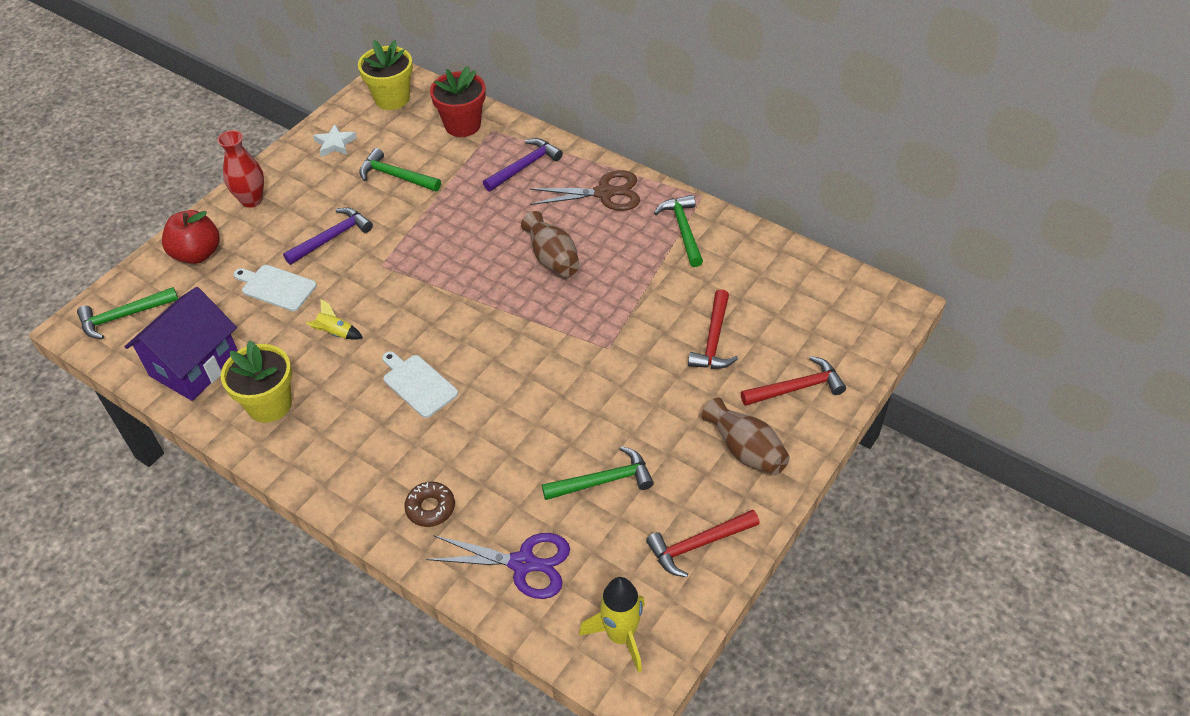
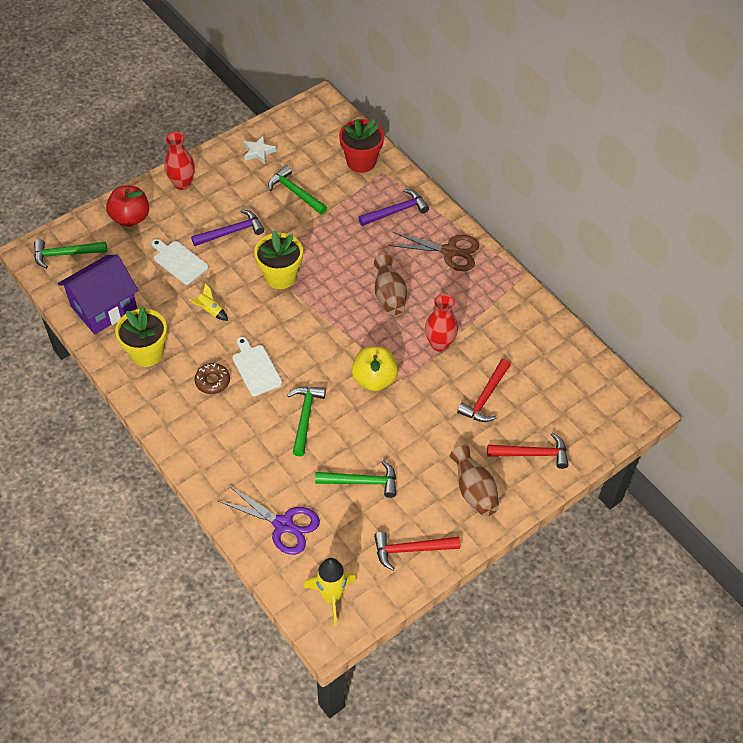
camera: 15 degrees right, 5 degrees up
(392, 98) = (314, 123): yellow flower pot -> yellow flower pot (280, 276)
(430, 508) = (233, 464): brown donut -> brown donut (212, 381)
(571, 356) = (374, 379): none -> yellow apple
(634, 296) = (439, 344): none -> red vase
(683, 230) = (498, 300): green hammer -> green hammer (305, 417)

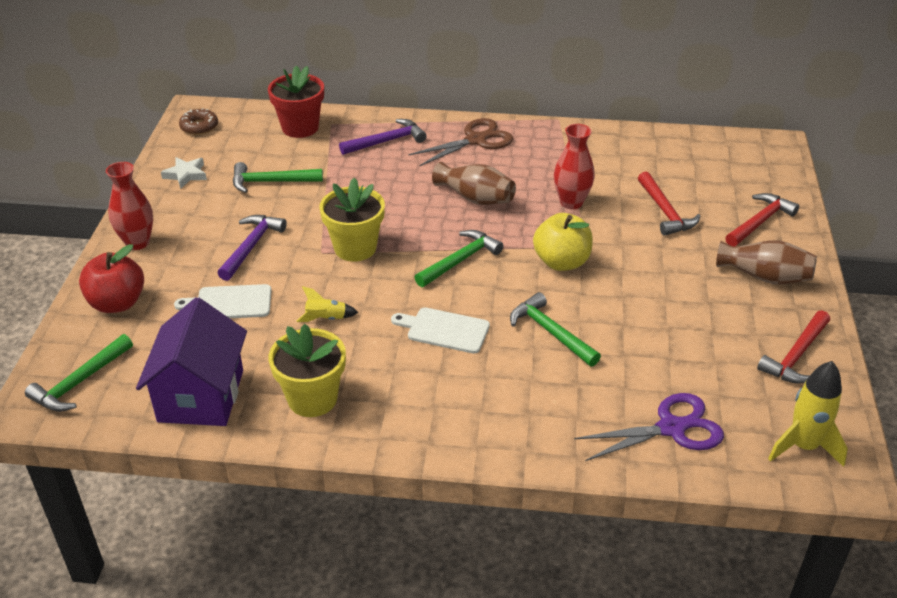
camera: 45 degrees left, 15 degrees down
(212, 381) = (419, 371): brown donut -> brown donut (199, 127)
(362, 482) = (677, 340): green hammer -> green hammer (460, 260)
(396, 211) = (386, 141): purple hammer -> purple hammer turned 45 degrees clockwise

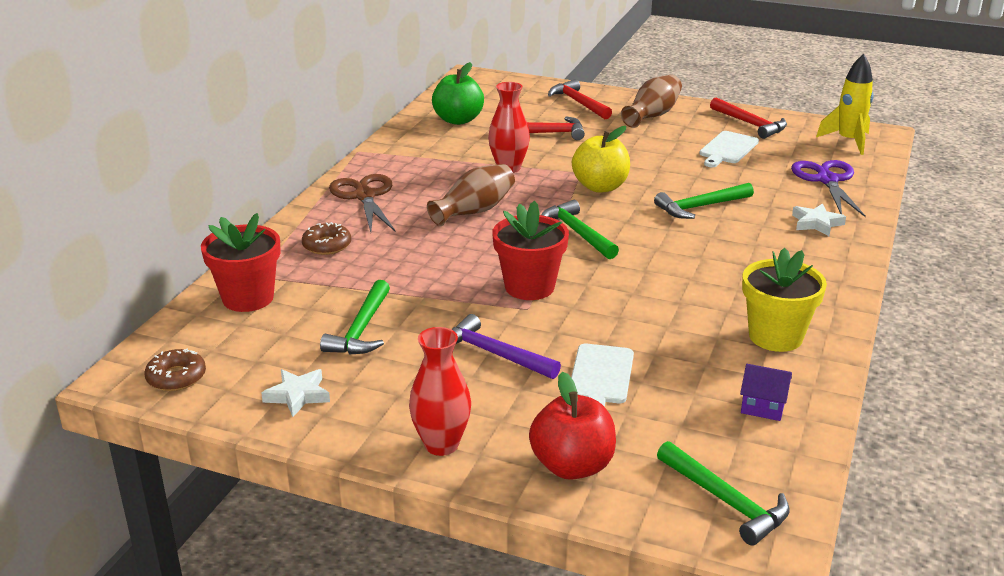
camera: 75 degrees left, 10 degrees down
(201, 396) = (763, 407): purple house -> purple house, size x0.43
(326, 318) = (648, 316): yellow rocket -> none
(355, 248) = (529, 287): yellow flower pot -> red flower pot
(386, 141) = (327, 245): purple hammer -> brown donut
(444, 330) = (685, 254): white cutting board -> white cutting board (728, 149)
(553, 421) = (816, 223): none -> white star
(660, 156) = (458, 120): none -> green apple

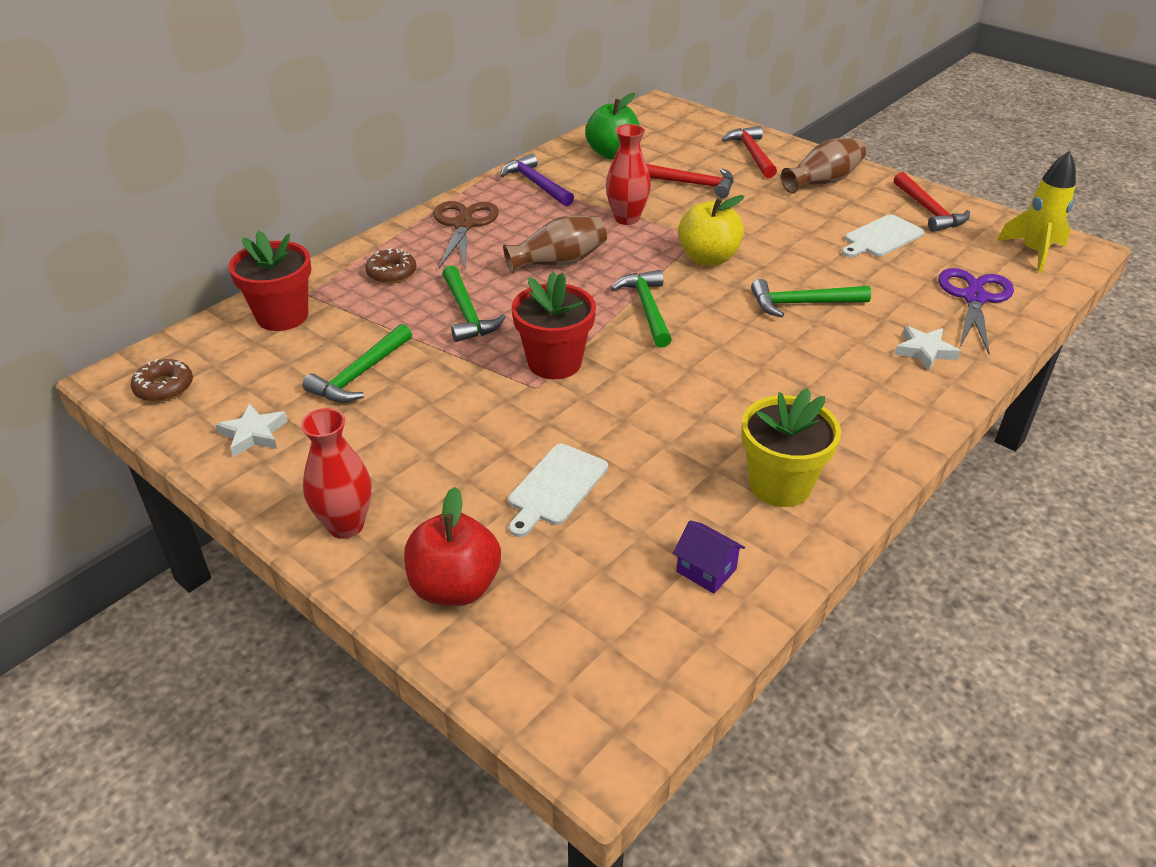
camera: 20 degrees right, 10 degrees up
(494, 354) = (467, 433): purple hammer -> purple hammer (536, 184)
(726, 501) = (586, 678): green hammer -> green hammer (467, 313)

